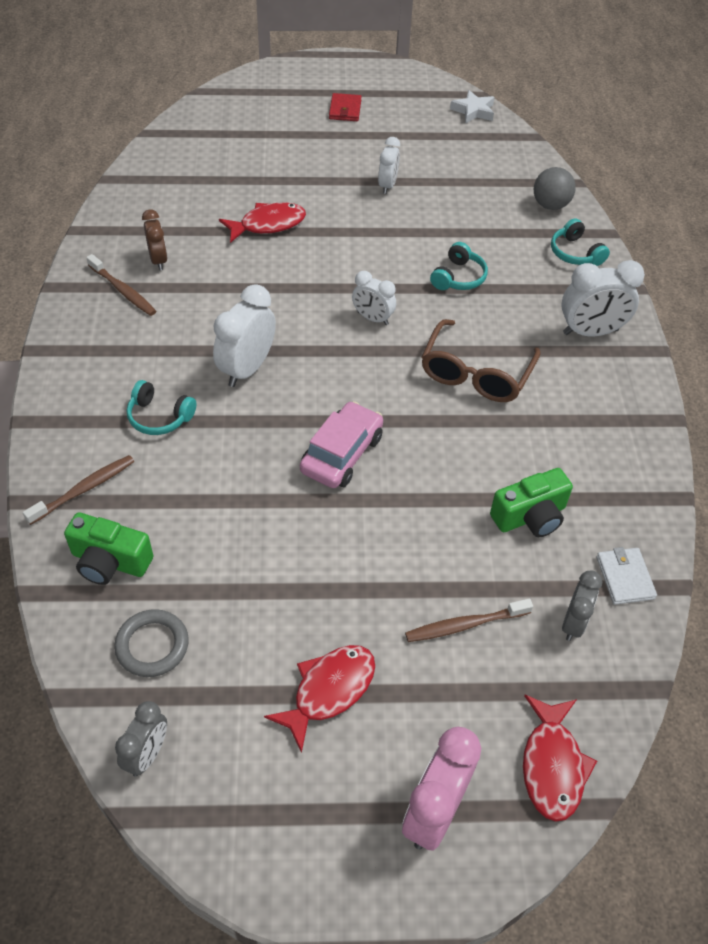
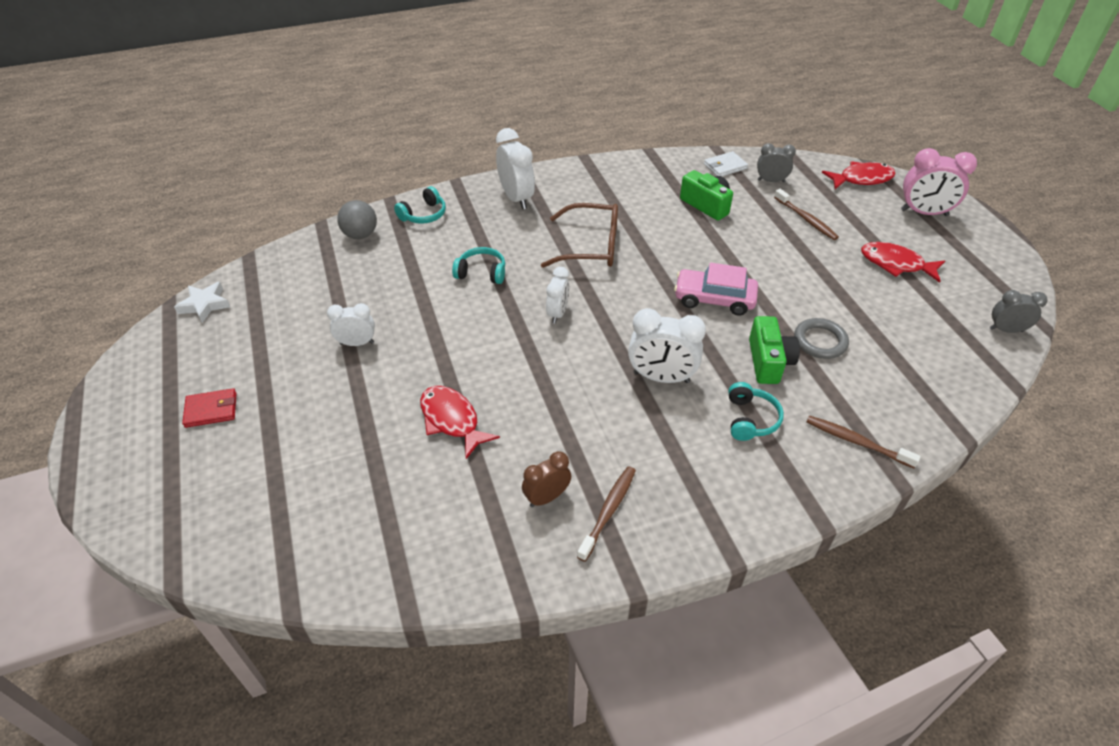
camera: 105 degrees left, 5 degrees down
(110, 561) = (903, 399): green camera -> green camera (768, 361)
(152, 645) = (941, 352): grey ring -> grey ring (820, 341)

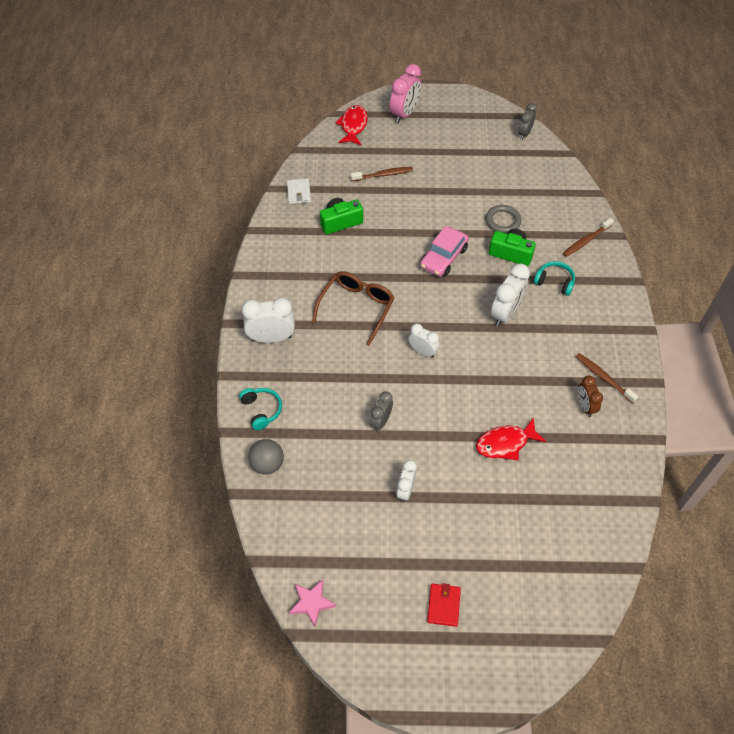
camera: 70 degrees left, 10 degrees up
(205, 305) = (312, 603): white star -> pink star
(481, 272) = (357, 387): turquoise headphones -> none
(771, 181) = (330, 174): grey clock -> grey clock (381, 421)
(896, 264) = (448, 152): red fish -> none

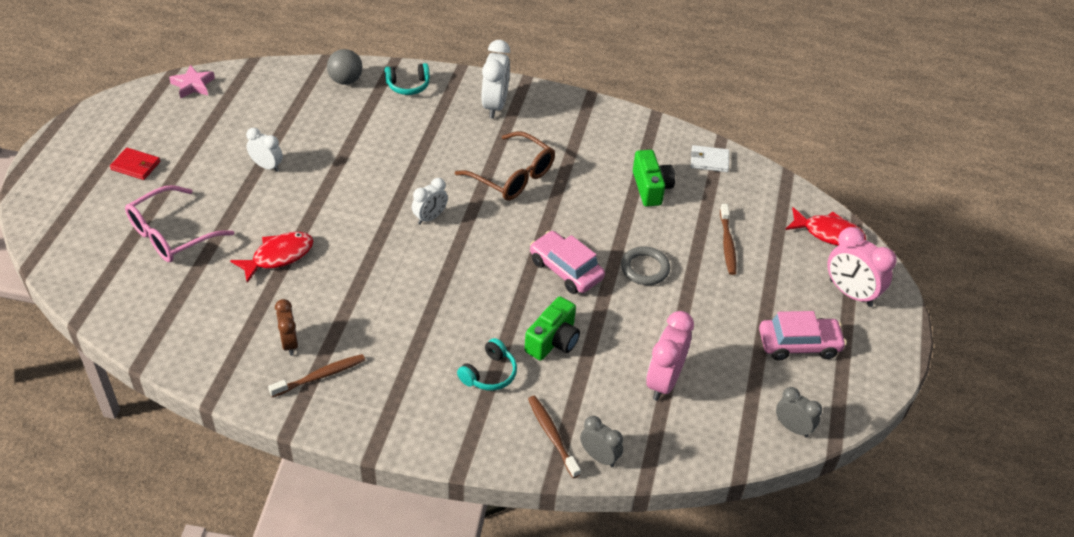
camera: 100 degrees right, 10 degrees down
(381, 421) = (354, 165): grey clock -> grey clock (599, 457)
(458, 134) = (799, 344): none -> pink car
(503, 221) = (614, 348): grey ring -> grey ring (645, 268)
(505, 313) = (456, 307): white clock -> none
(505, 443) = (278, 256): red fish -> red fish turned 60 degrees clockwise
(515, 535) = (171, 235): none -> pink glasses
(518, 193) = (664, 381): none -> pink clock
(585, 406) = (289, 343): brown clock -> brown clock turned 75 degrees clockwise

